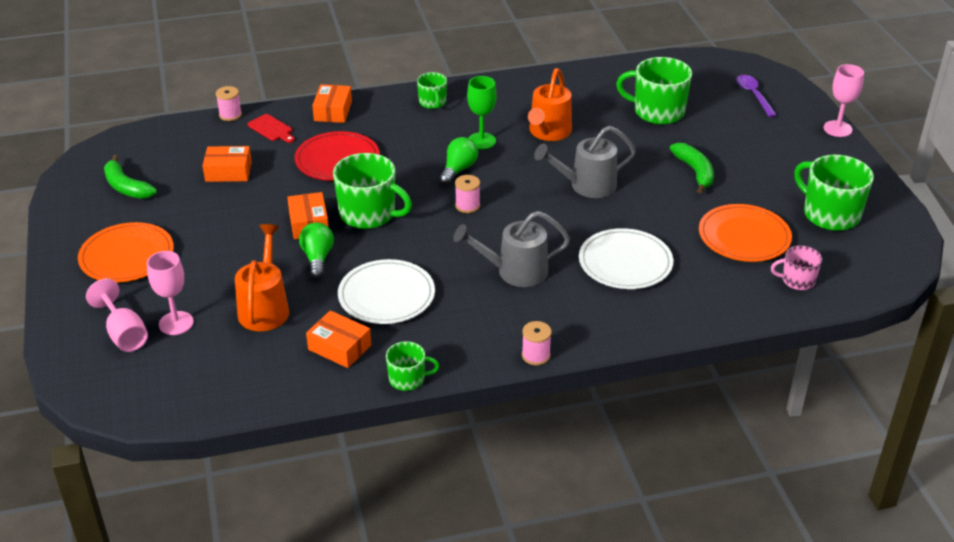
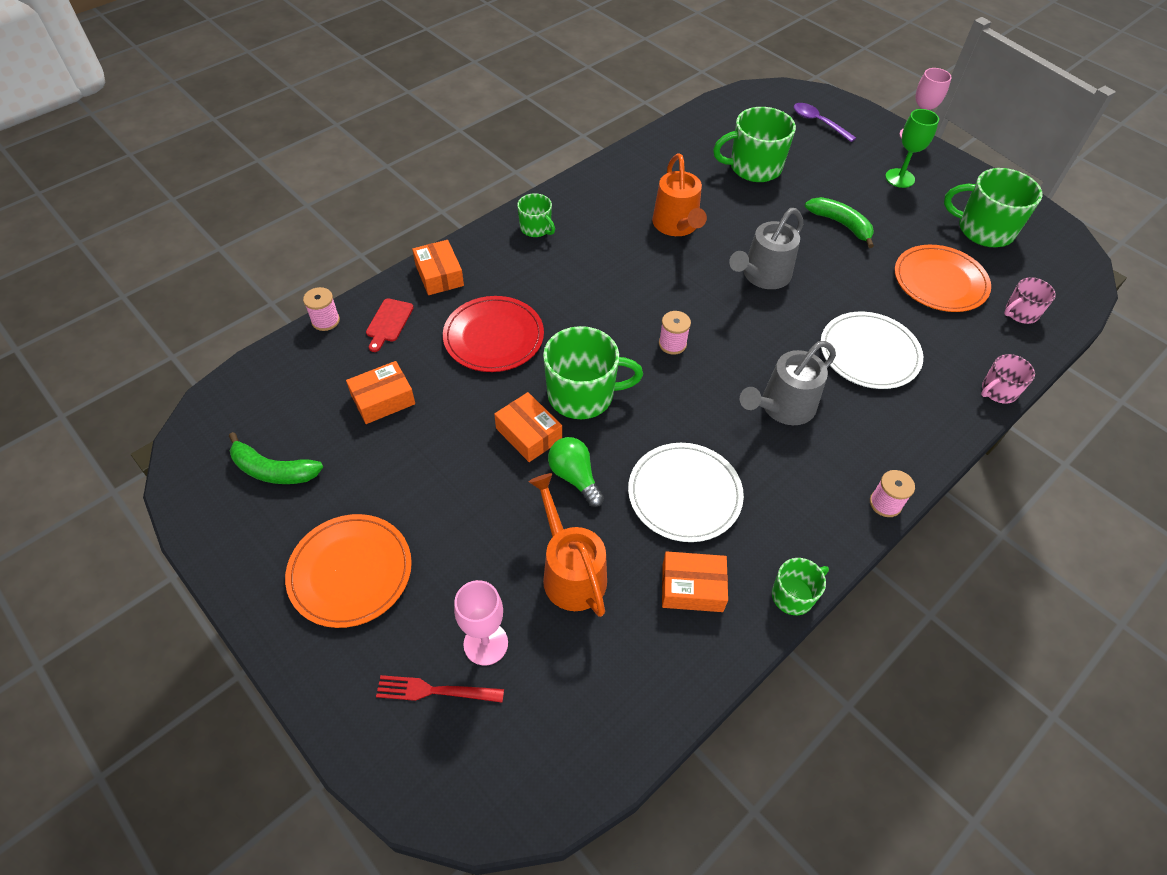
camera: 30 degrees left, 15 degrees up
(124, 334) = (434, 691): pink goblet -> red fork
(271, 129) = (388, 323): red cutting board -> red cutting board turned 90 degrees clockwise
(458, 170) = (628, 302): green light bulb -> none
(481, 141) = (622, 259): green goblet -> green goblet (899, 178)
(713, 323) = (998, 391): none -> pink mug

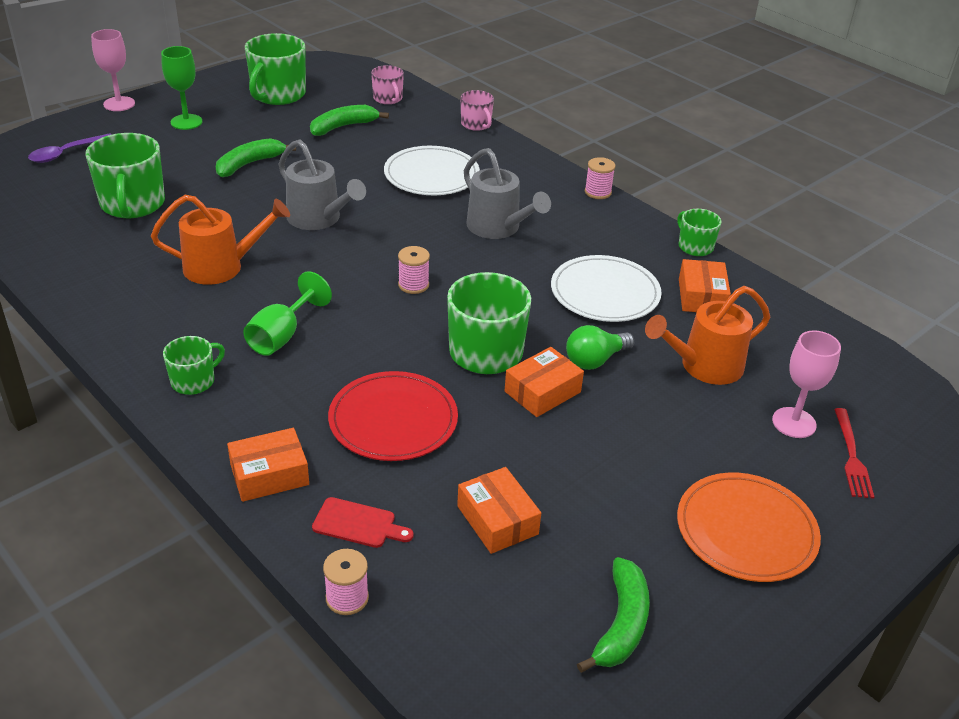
camera: 90 degrees left, 15 degrees down
(591, 267) = (282, 335): none -> green goblet
(940, 281) = (343, 127): orange plate -> green banana

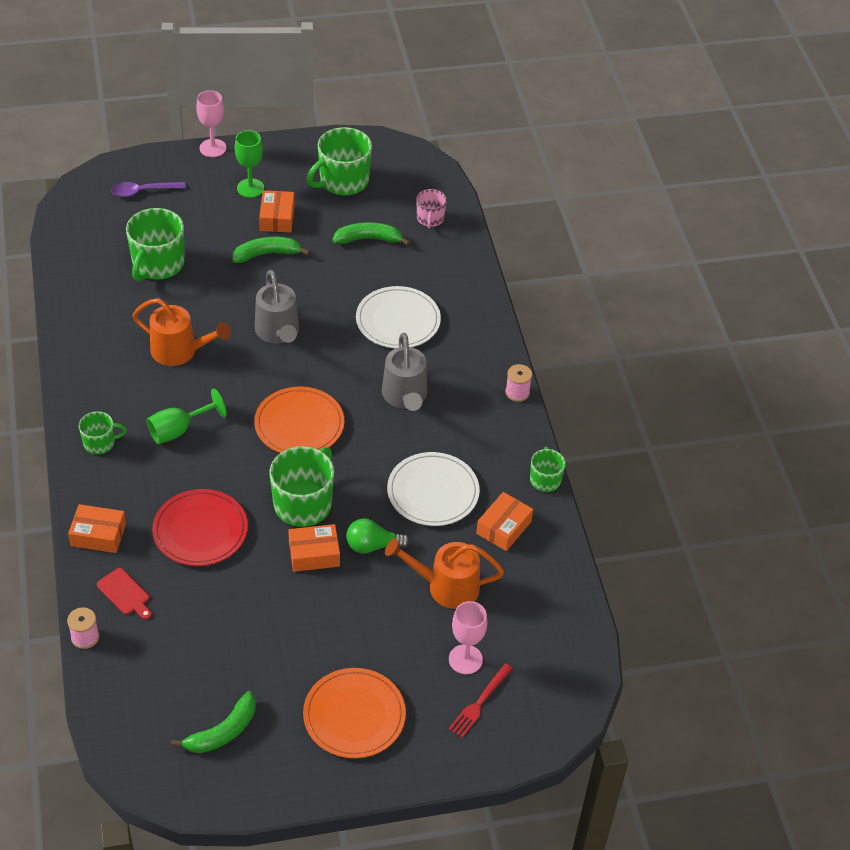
camera: 30 degrees right, 10 degrees up
(413, 285) = (299, 424): pink spool -> orange plate
(476, 124) = (480, 277): pink mug -> none
(497, 520) = (207, 631): orange box -> orange box (277, 218)

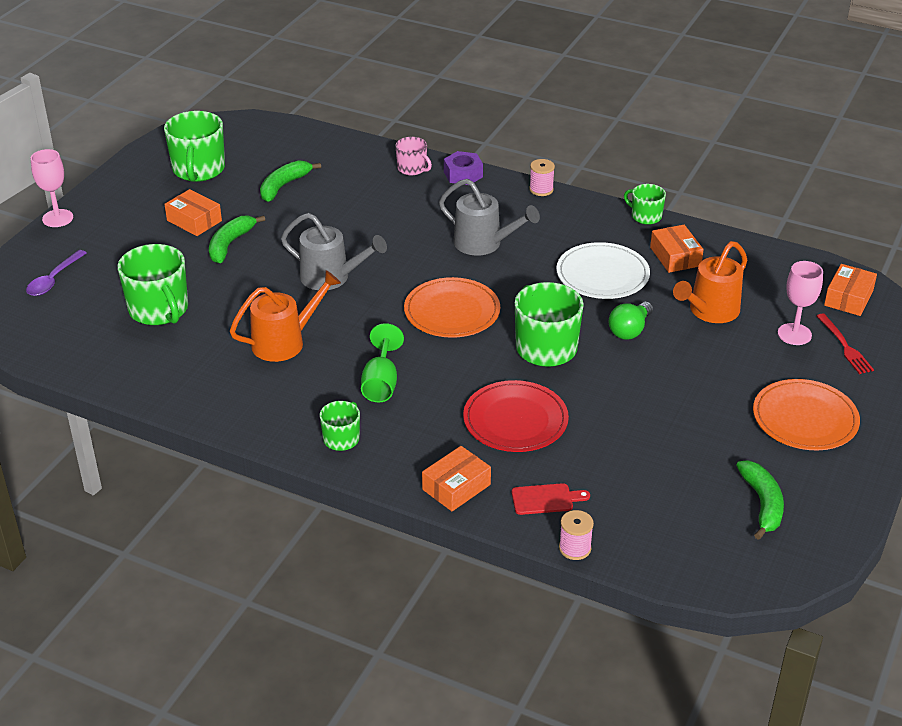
camera: 50 degrees left, 10 degrees down
(250, 188) = (137, 219): green goblet -> none
(314, 554) = (608, 366): orange box -> orange box (848, 298)
(398, 320) = (395, 211): white plate -> none
(430, 219) = (301, 147): pink mug -> pink mug (412, 168)
(490, 333) = (463, 174): none -> purple nut

